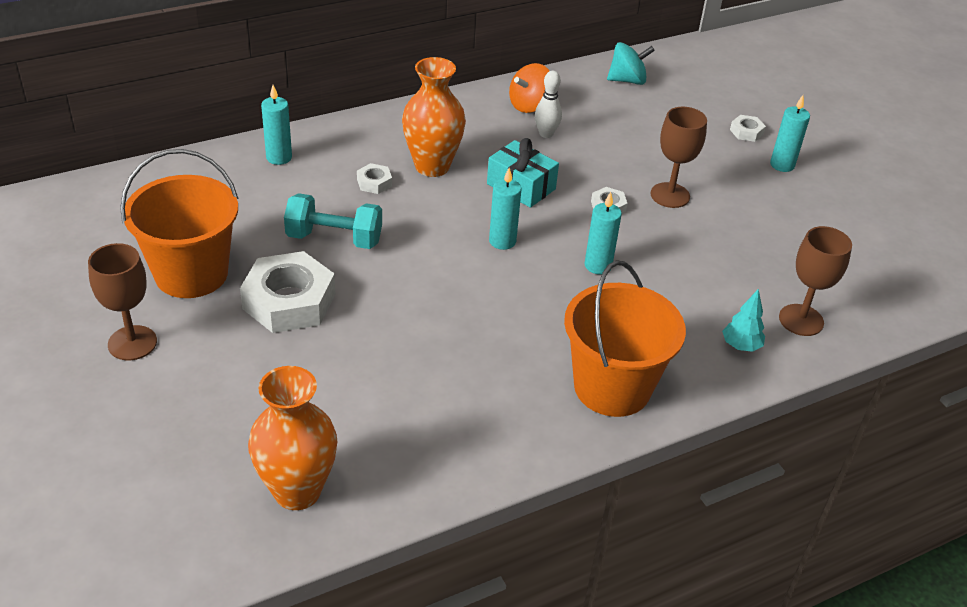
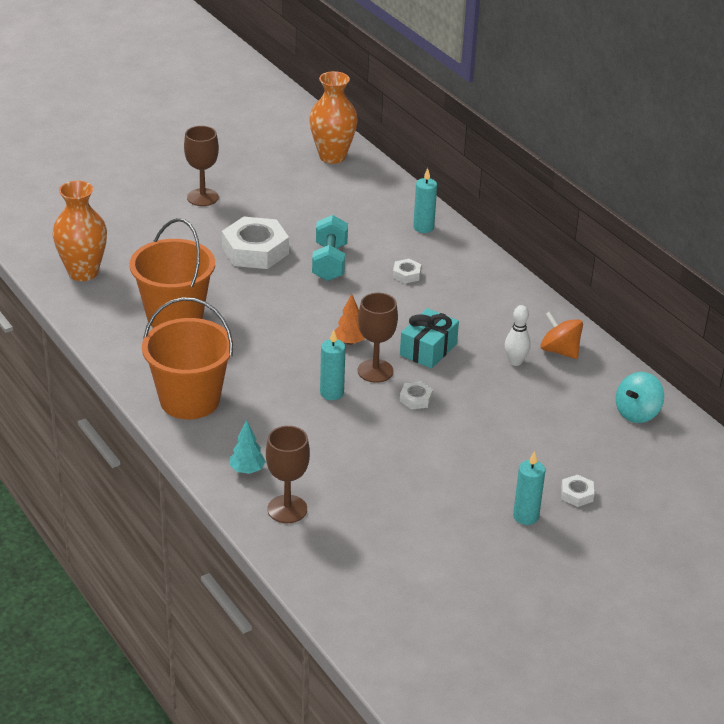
camera: 85 degrees right, 5 degrees down
(191, 274) = (275, 209): orange bucket -> orange bucket (174, 316)
(432, 166) = (440, 301): orange vase -> orange vase (332, 156)
(502, 241) = (350, 342): turquoise candle -> orange tree
(627, 80) = (637, 413): turquoise spinning top -> turquoise spinning top turned 60 degrees clockwise
(670, 195) = (446, 437): brown goblet -> brown goblet (375, 371)

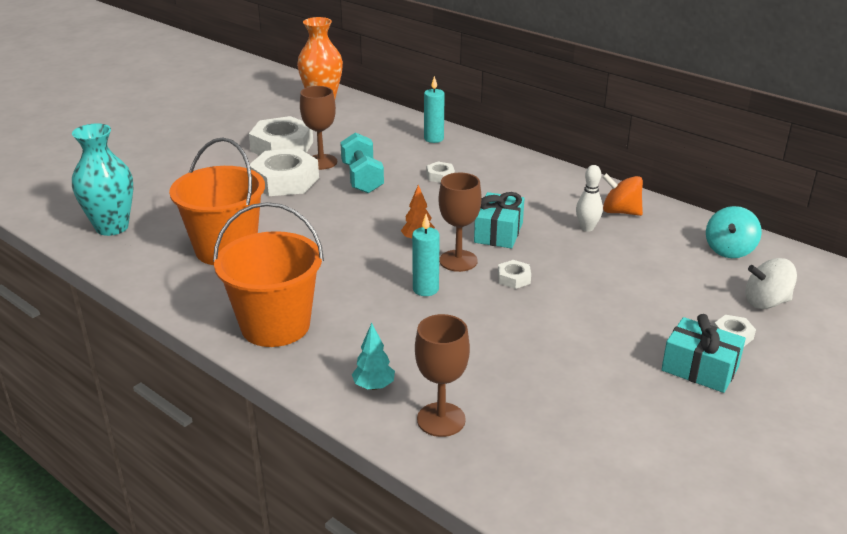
camera: 15 degrees left, 5 degrees down
(83, 272) = (112, 227): orange vase -> turquoise vase
(202, 197) = (214, 147): brown goblet -> brown goblet (321, 162)
(268, 208) = (282, 146): none -> white nut
(526, 516) = (700, 368): turquoise candle -> turquoise gift
(631, 471) = (766, 302): none -> white spinning top

